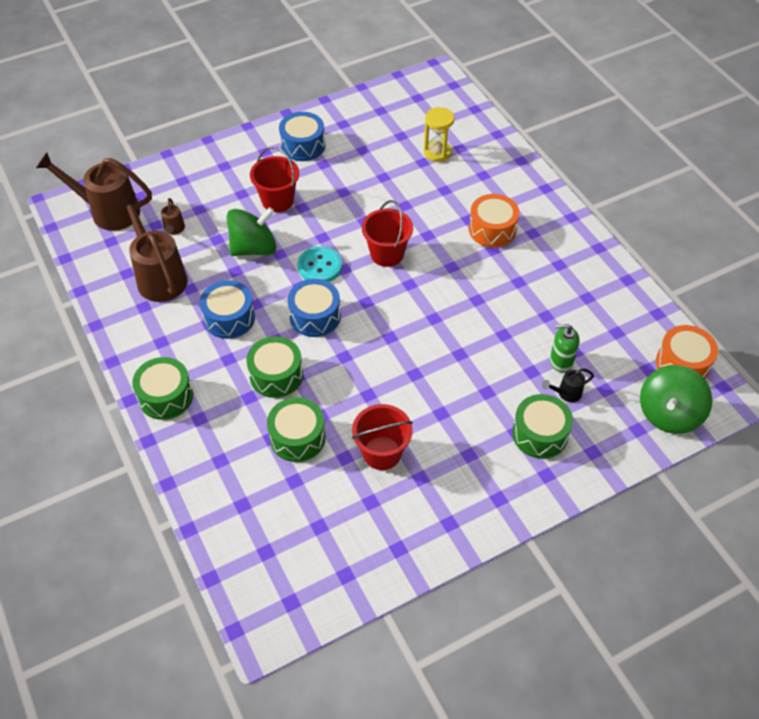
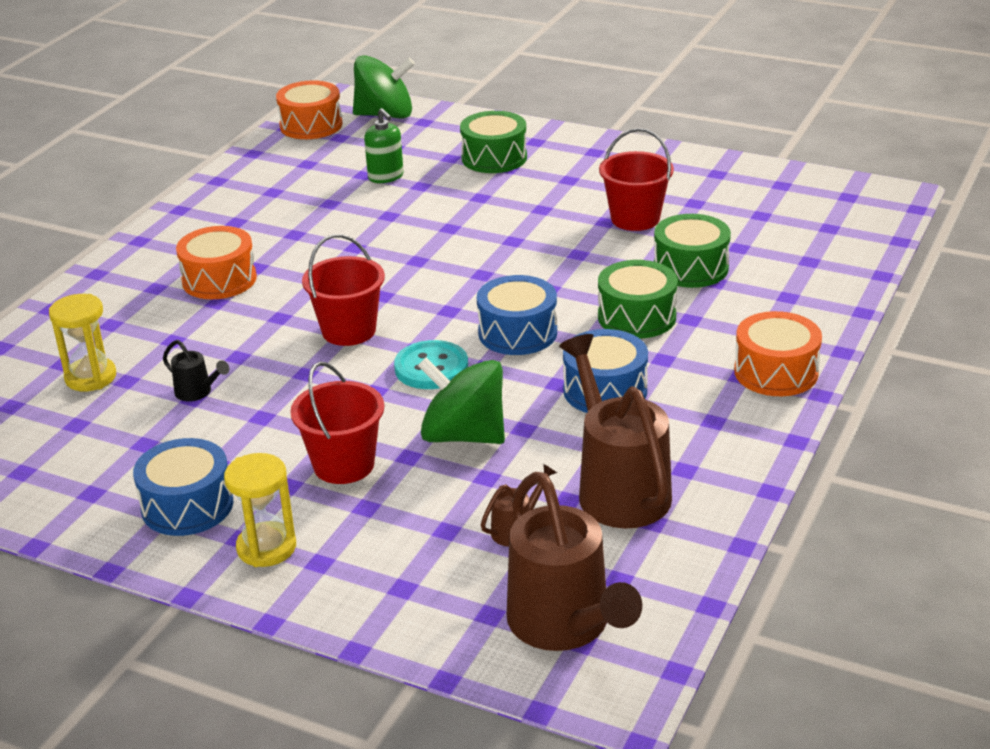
camera: 125 degrees left, 20 degrees down
(159, 276) = (618, 488): brown watering can -> brown watering can turned 135 degrees clockwise
(166, 396) = (776, 372): green drum -> orange drum
(250, 156) = (266, 547): none -> yellow hourglass
(566, 393) = (425, 162): black watering can -> black watering can (197, 392)

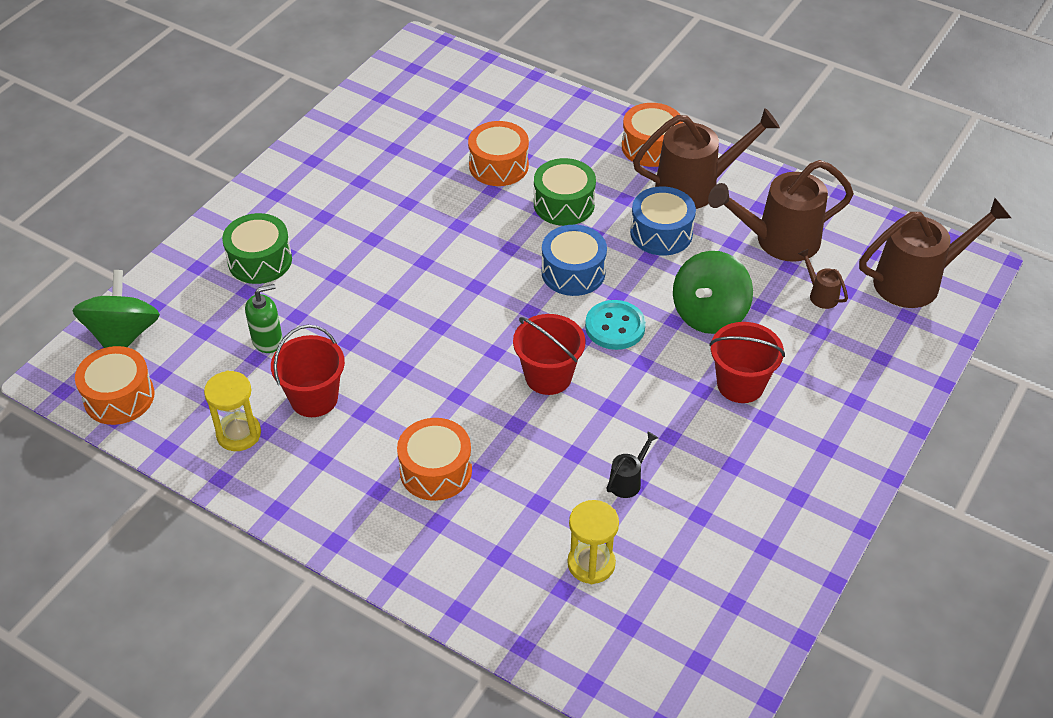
camera: 85 degrees left, 15 degrees up
(187, 506) = (786, 481): blue drum -> none
(266, 547) = (838, 431): yellow hourglass -> yellow hourglass (239, 434)
(635, 219) = (409, 185): red bucket -> red bucket (314, 398)
(691, 268) = (498, 166): green drum -> orange drum
(707, 413) = (696, 187): none -> brown watering can

